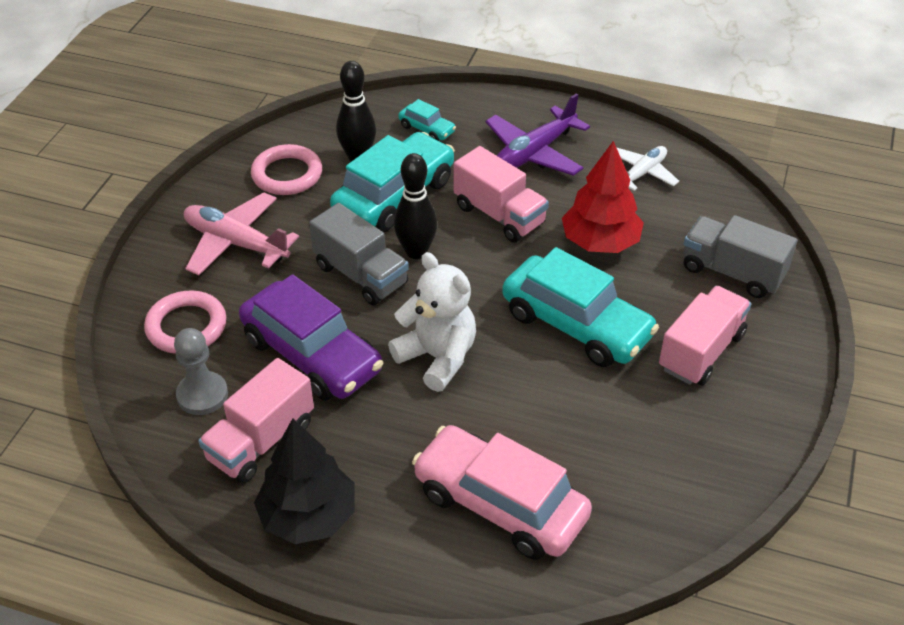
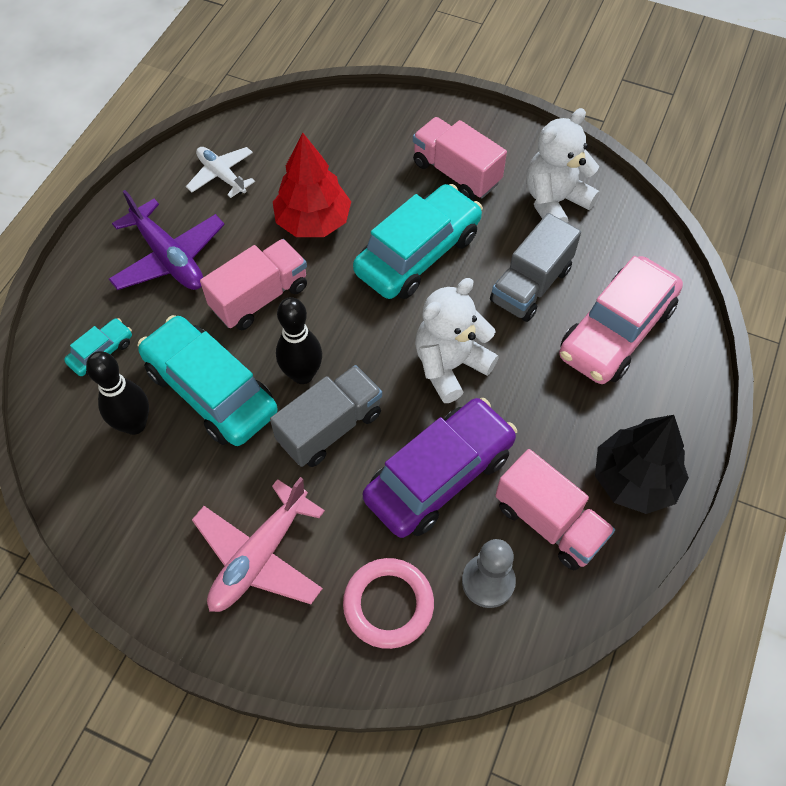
camera: 85 degrees left, 15 degrees up
(287, 174) = (148, 501): pink ring -> none
(683, 445) = (554, 202): none -> white teddy bear
(732, 272) = (365, 135): grey truck -> grey truck (530, 285)

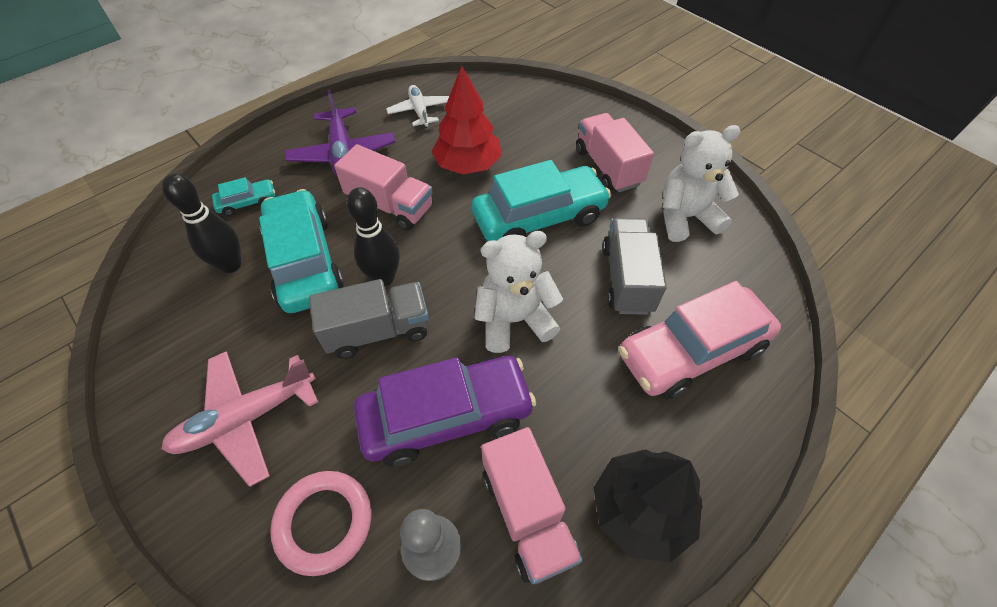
camera: 25 degrees right, 5 degrees down
(260, 297) = (390, 206): pink truck -> pink truck turned 45 degrees clockwise
(530, 285) = (627, 279): grey truck -> grey truck turned 120 degrees clockwise

